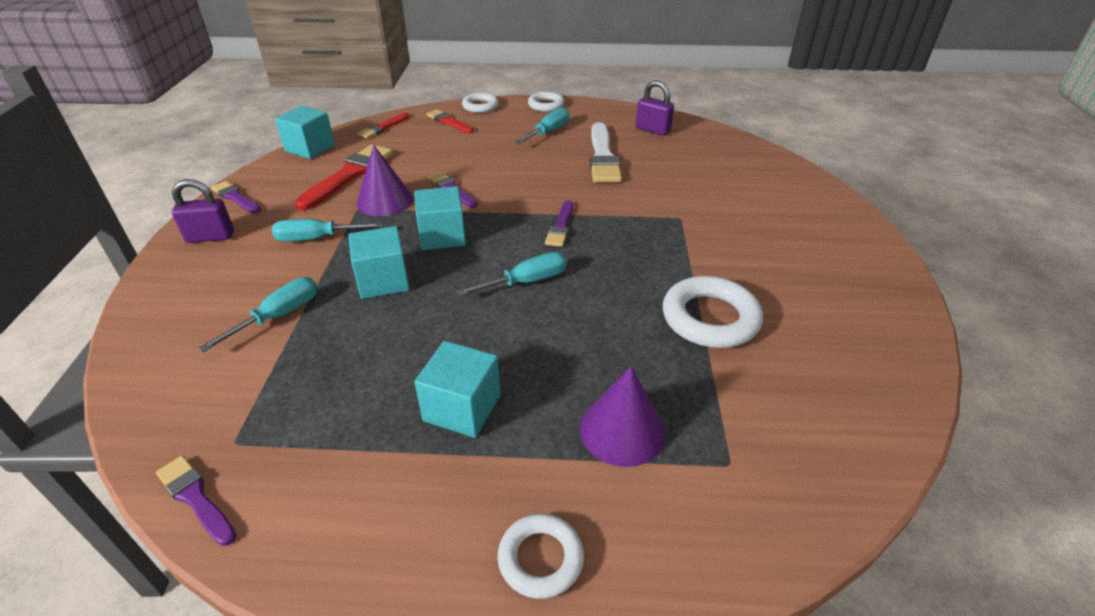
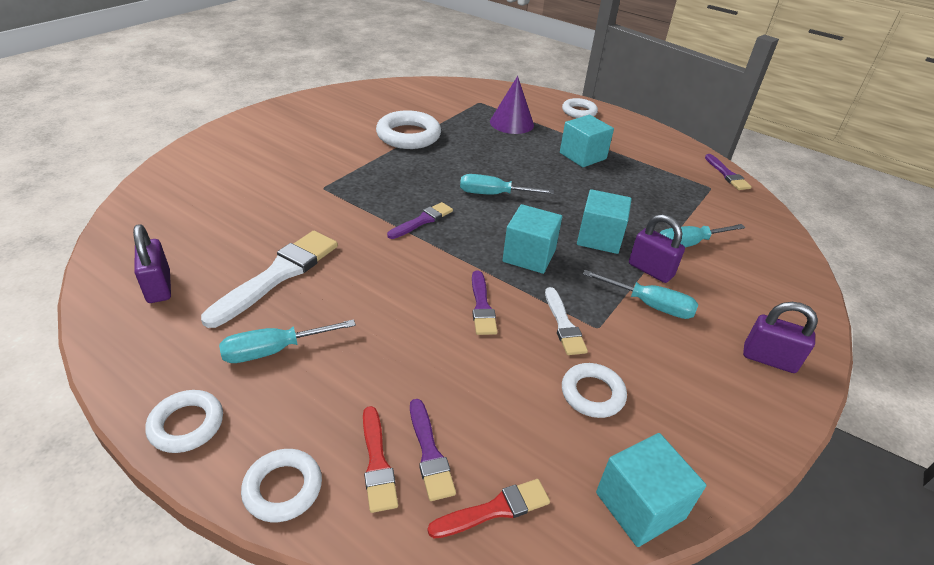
camera: 150 degrees left, 0 degrees up
(236, 197) = (752, 421): purple brush -> purple brush (429, 453)
(320, 269) = (650, 270): none -> purple padlock
(349, 175) = (592, 394): red brush -> white ring
(385, 201) = (563, 325): purple cone -> white brush

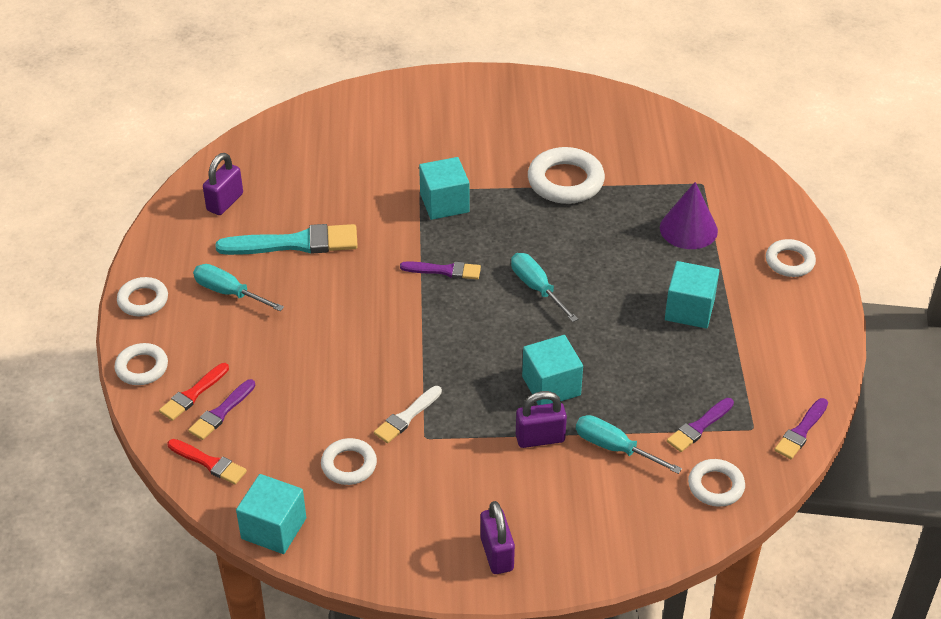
camera: 55 degrees right, 5 degrees up
(278, 275) = (295, 243): white brush -> turquoise brush
(482, 306) = (378, 362): purple brush -> purple brush (699, 427)
(529, 255) = (471, 356): turquoise cube -> turquoise cube (444, 203)
(649, 305) = (488, 456): turquoise screwdriver -> none
(650, 270) = (540, 438): purple padlock -> purple padlock turned 75 degrees clockwise
(756, 224) = (716, 486): none -> white ring

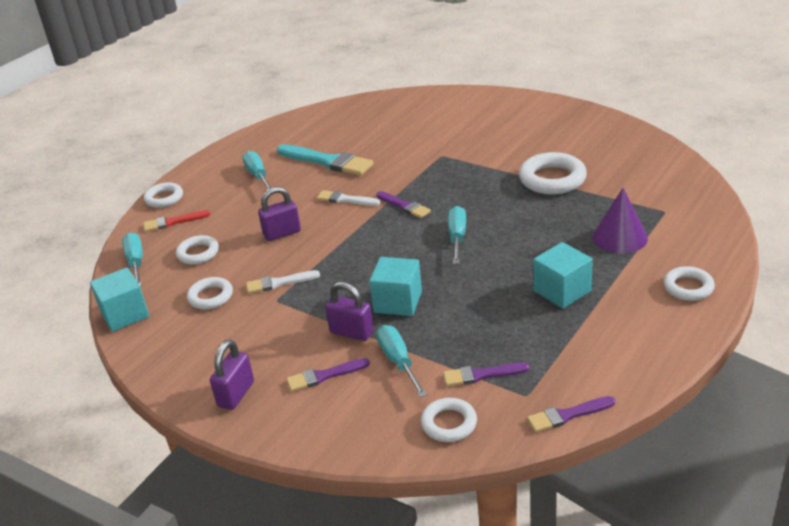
camera: 40 degrees right, 10 degrees down
(143, 300) = (207, 164): white ring -> white ring (198, 253)
(209, 463) = (136, 262): red brush -> turquoise screwdriver
(221, 412) = (176, 237): purple brush -> purple brush (324, 376)
(225, 202) = (312, 128): purple padlock -> purple padlock (282, 233)
(370, 286) = (345, 199): none -> white brush
(444, 203) = (449, 167): turquoise cube -> none

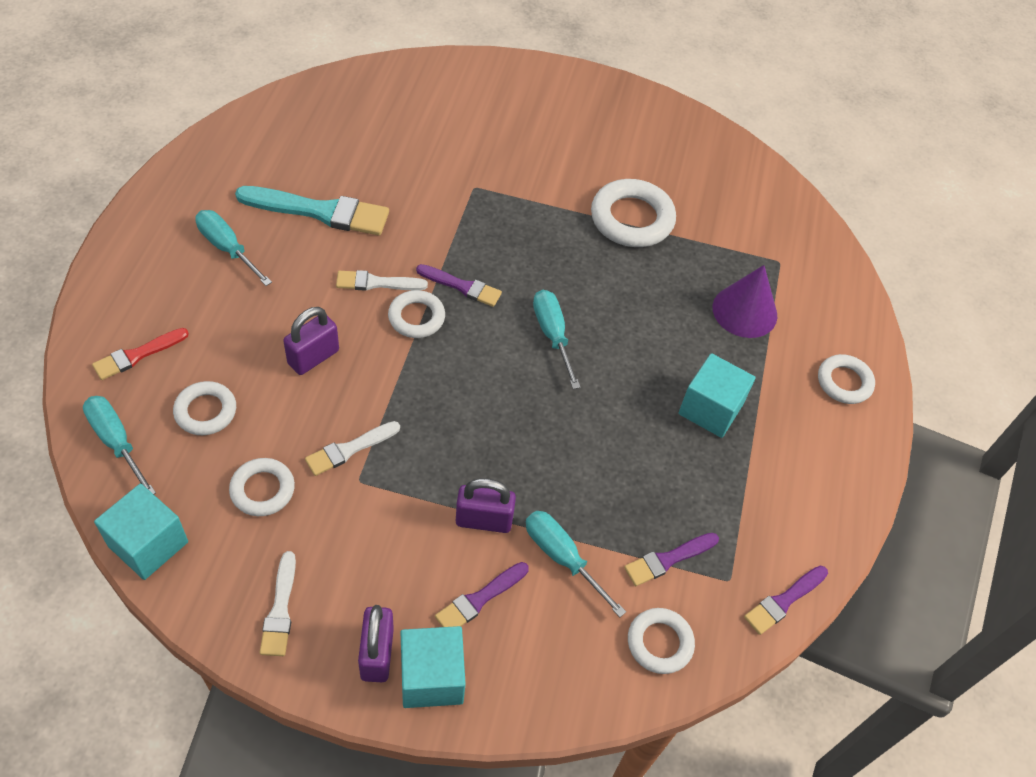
camera: 30 degrees left, 20 degrees up
(164, 198) = (99, 309): white ring -> white ring (416, 317)
(186, 360) = (280, 609): none -> white brush
(398, 302) = (521, 458): turquoise cube -> turquoise cube (432, 677)

